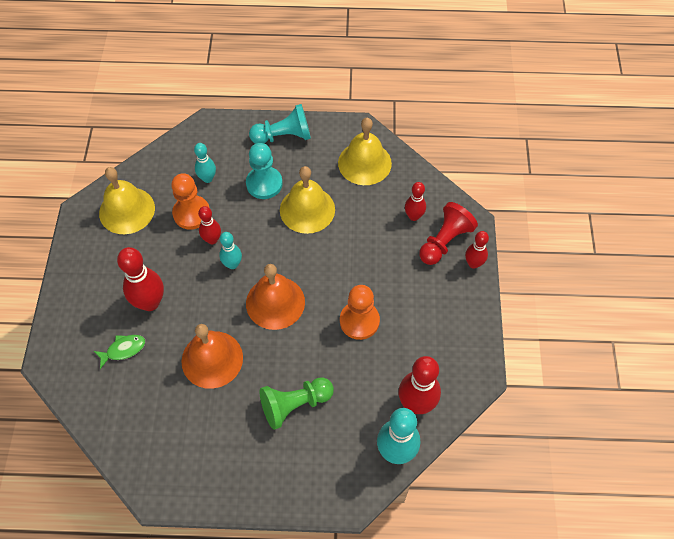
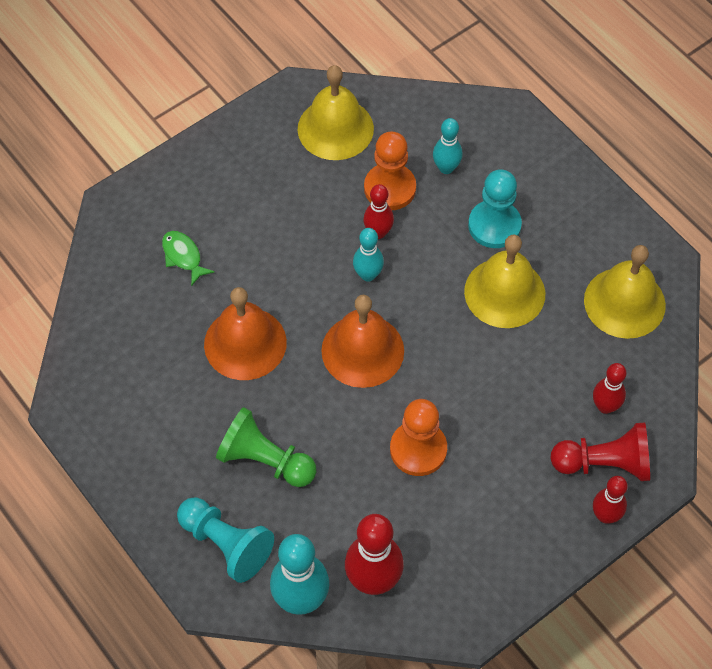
camera: 50 degrees right, 0 degrees up
(123, 349) = (183, 256): green fish -> green fish turned 150 degrees counterclockwise
(150, 302) = (254, 237): red bowling pin -> none
(283, 136) = (574, 195): turquoise pawn -> turquoise pawn (226, 544)

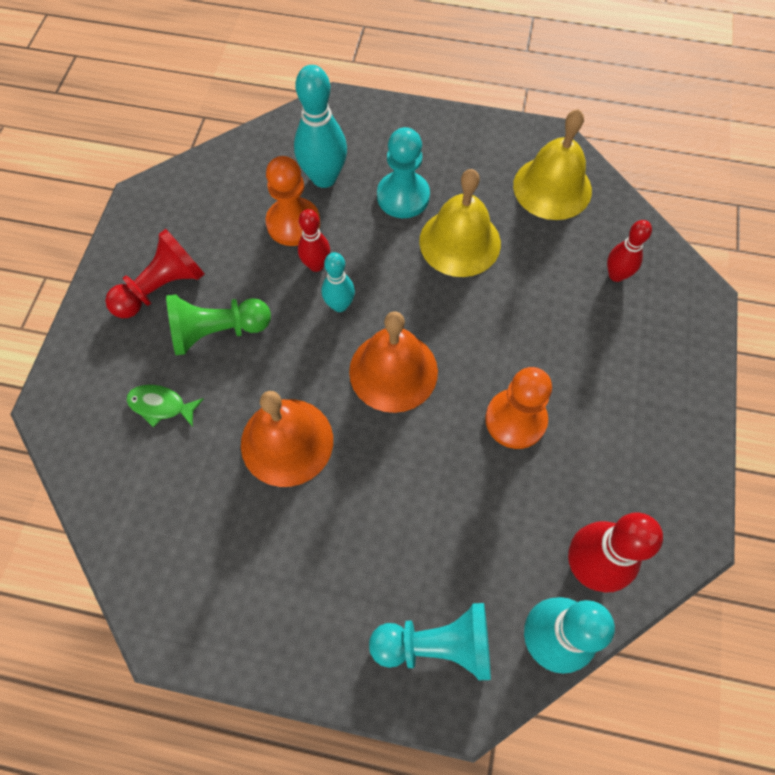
camera: 40 degrees left, 5 degrees up
(265, 460) = (400, 534): green pawn -> green pawn (217, 332)
(335, 128) = (204, 206): yellow bell -> none
(446, 168) = (324, 178): turquoise bowling pin -> turquoise bowling pin, size x1.69
(604, 463) = (659, 319): red pawn -> red pawn (162, 288)
(605, 515) = (700, 359): red bowling pin -> none

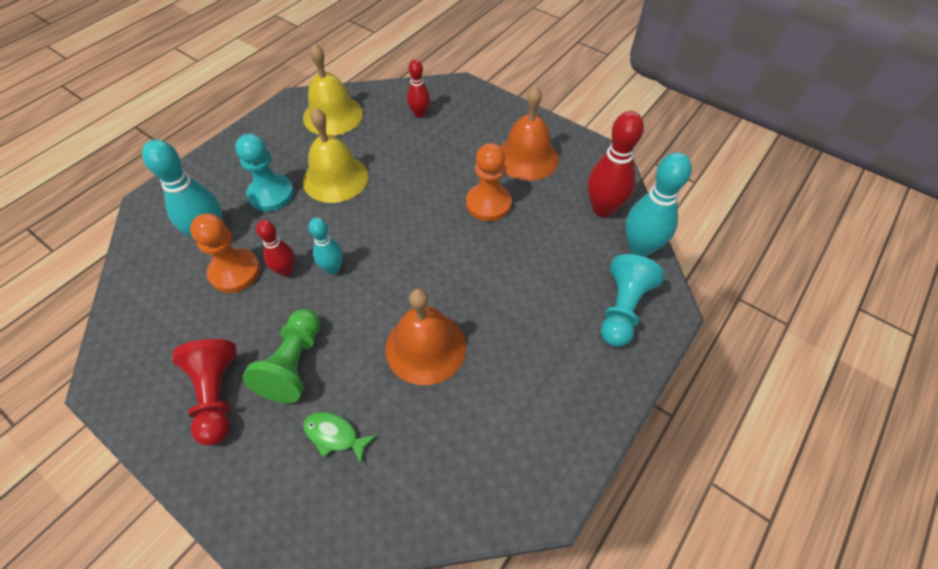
camera: 65 degrees left, 10 degrees down
(161, 406) = (334, 435): green fish -> green fish turned 75 degrees clockwise
(393, 371) = (410, 256): orange bell -> orange bell (527, 157)

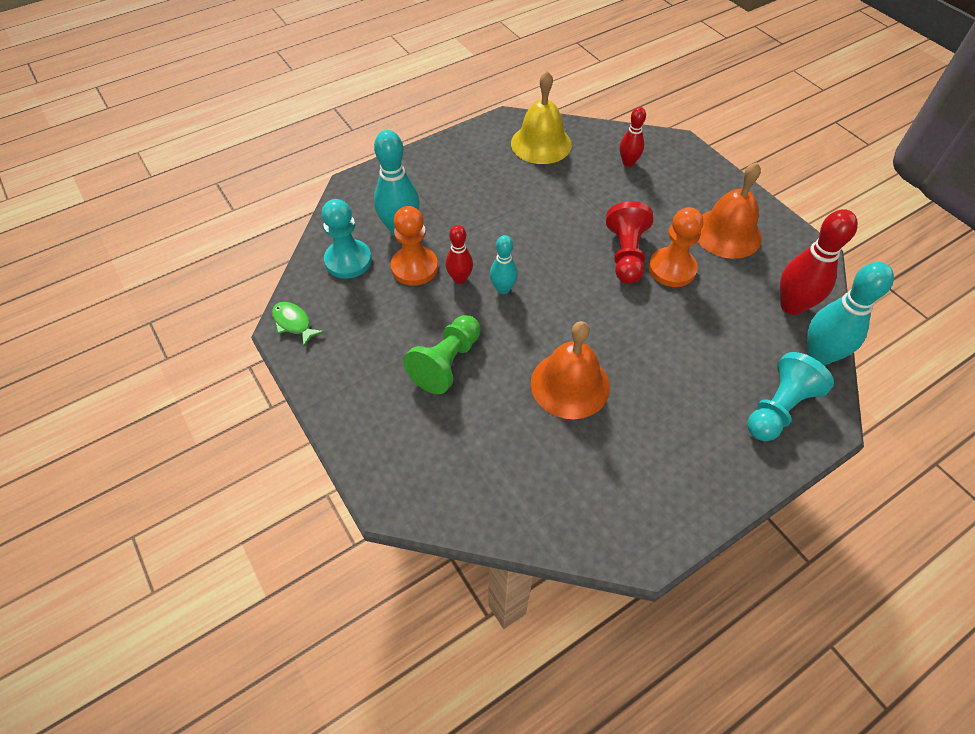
camera: 20 degrees right, 0 degrees up
(216, 396) = (374, 369): red pawn -> red pawn (626, 255)
(271, 194) = (463, 205): turquoise pawn -> turquoise pawn (348, 260)
(334, 435) = (467, 434): green fish -> green fish (294, 323)
(335, 178) = (527, 205): yellow bell -> none

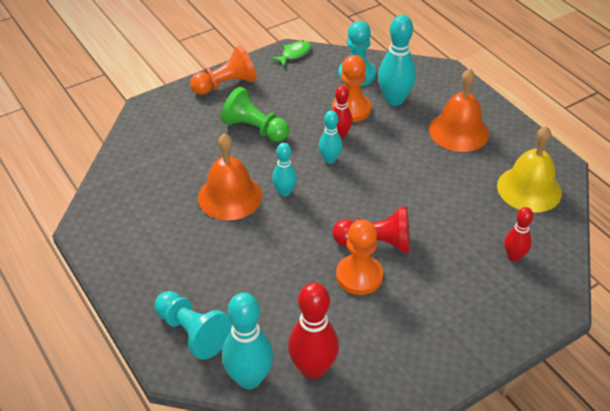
camera: 90 degrees right, 10 degrees down
(350, 400) = (226, 85): none -> orange pawn
(558, 330) = (284, 192): none -> turquoise bowling pin
(727, 233) = (414, 329): orange bell -> orange bell (459, 131)

